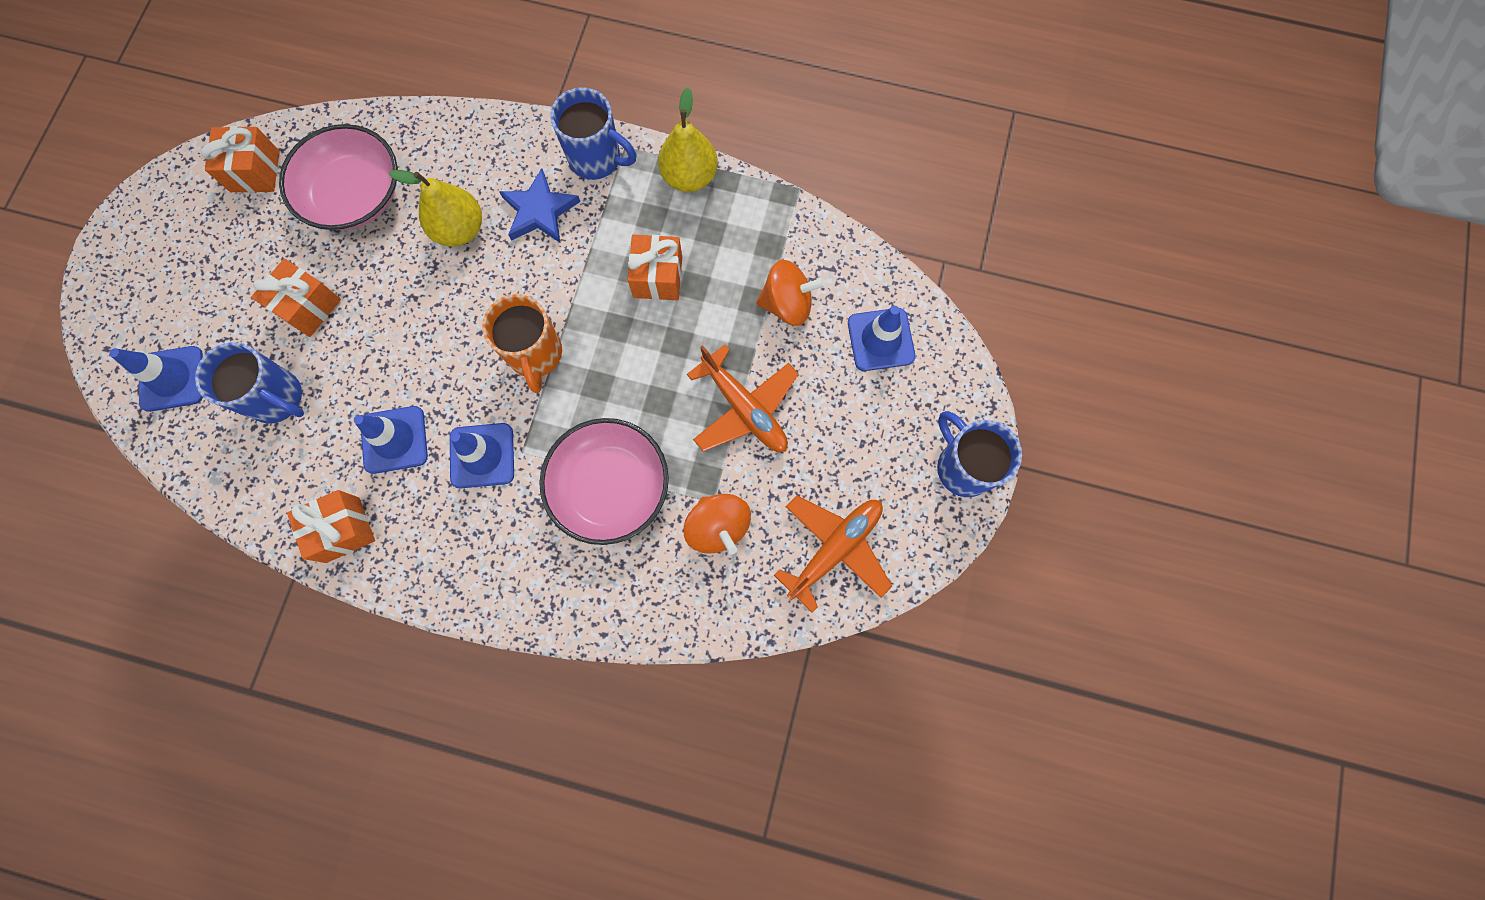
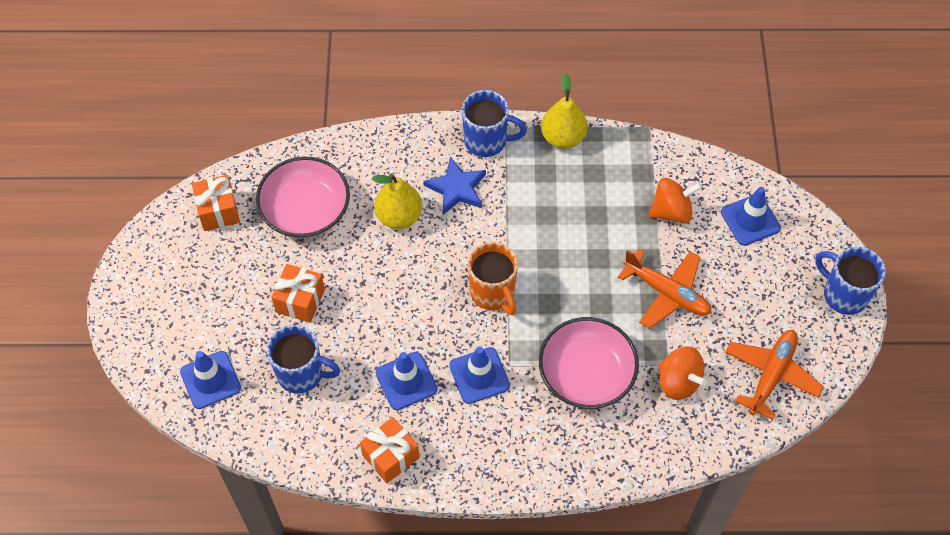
camera: 15 degrees left, 15 degrees down
(658, 277) = (566, 215): orange gift -> none

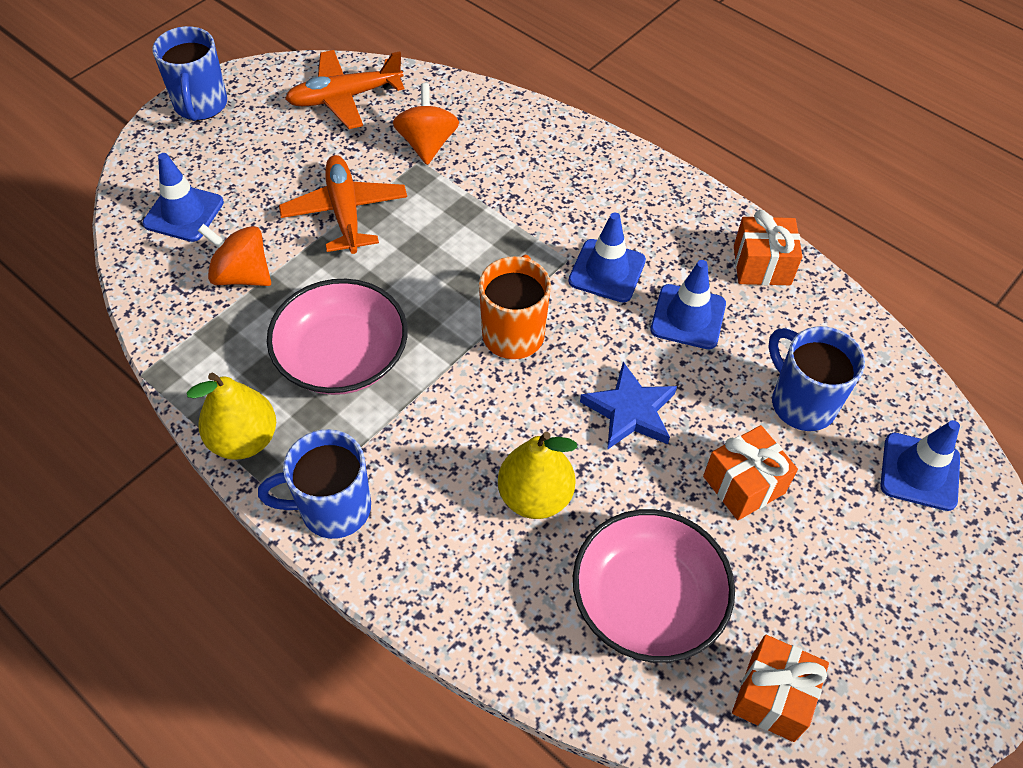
camera: 140 degrees left, 5 degrees down
(457, 188) = (433, 476): blue star -> blue star (630, 411)
(487, 141) = (333, 509): blue mug -> blue mug turned 60 degrees counterclockwise
(586, 373) = (501, 204): pink bowl -> pink bowl (342, 357)

